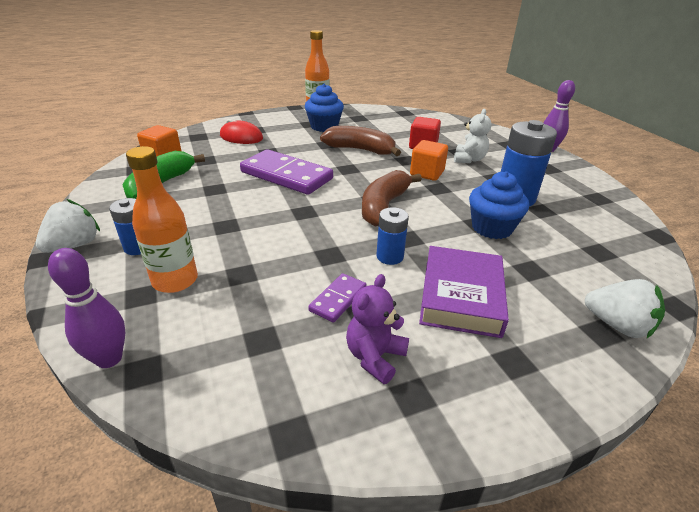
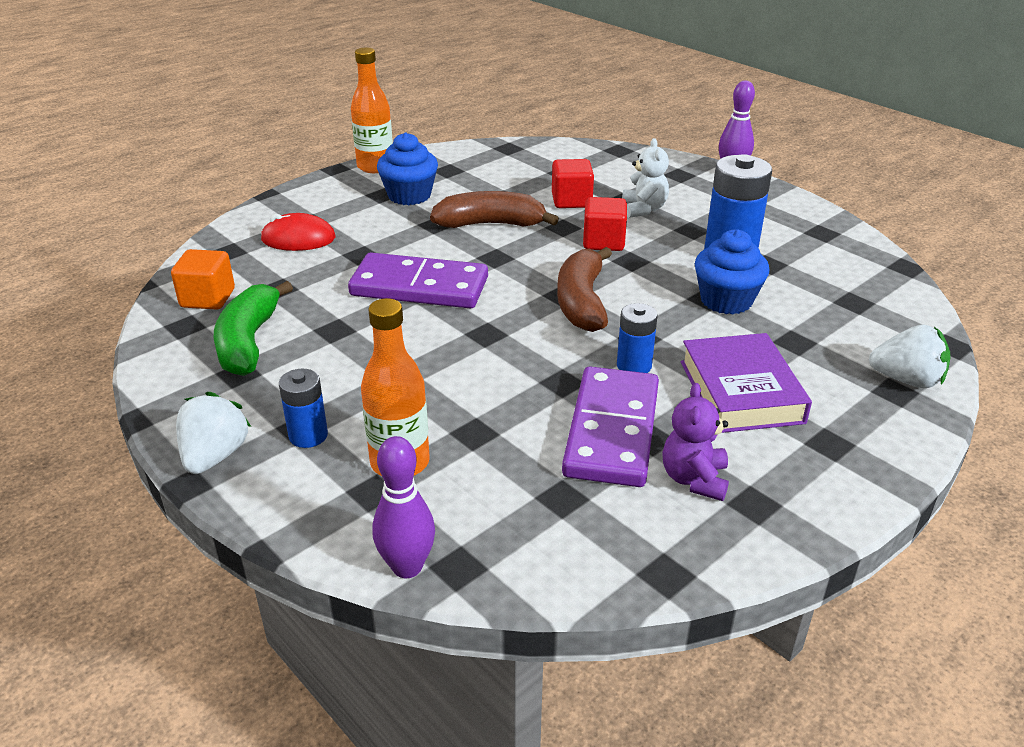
camera: 20 degrees left, 0 degrees up
(338, 299) = (611, 431): purple domino -> purple domino, size x2.08
(427, 173) = (603, 242): orange cube -> red cube

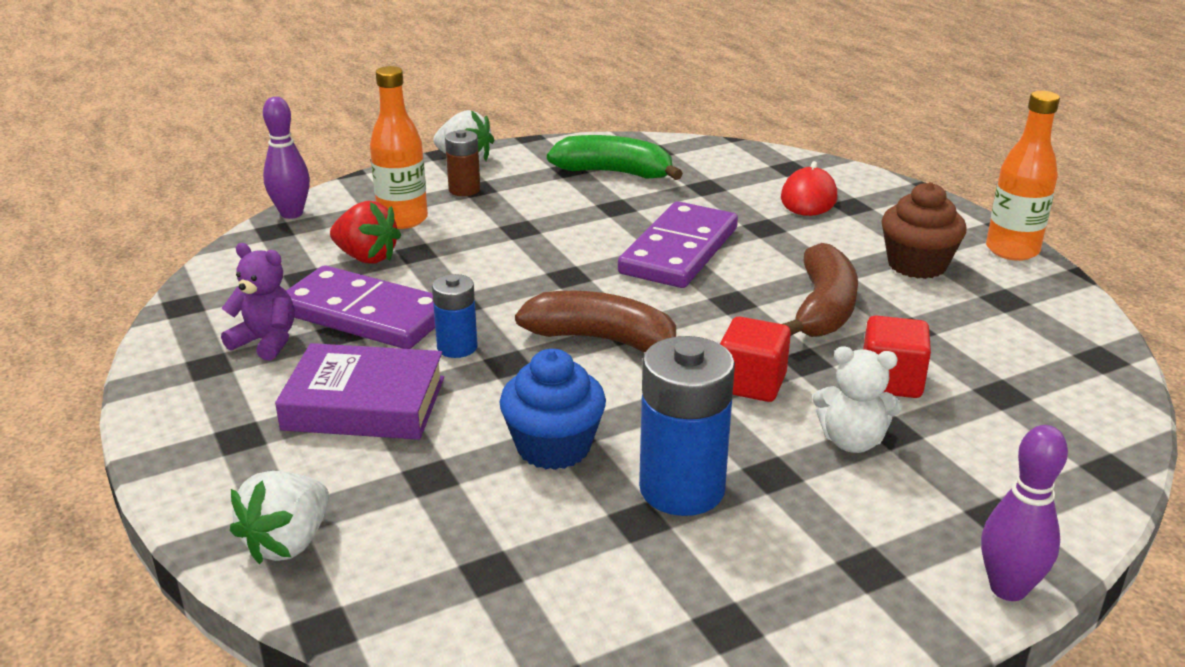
camera: 105 degrees right, 5 degrees down
(208, 298) = (698, 158): orange cube -> none
(308, 435) = (464, 190): blue battery -> brown battery
(409, 195) = (917, 265): blue cupcake -> brown cupcake
(500, 464) = (366, 257): none -> red strawberry

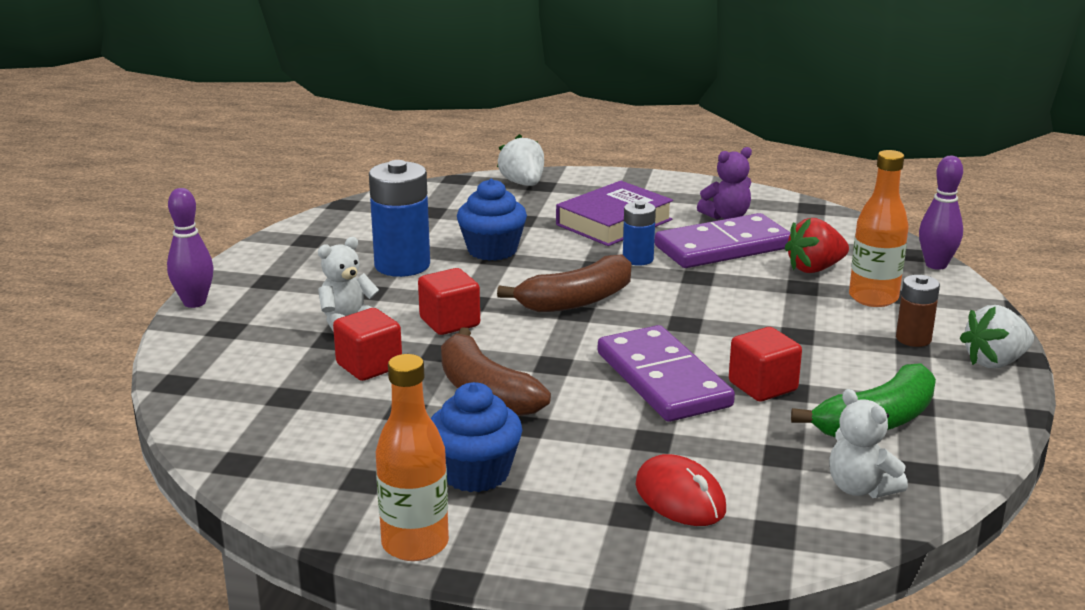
camera: 130 degrees right, 5 degrees down
(627, 216) = (762, 386): none -> red cube
(702, 159) = (860, 488): none -> white teddy bear
(917, 265) = (475, 473): brown cupcake -> blue cupcake

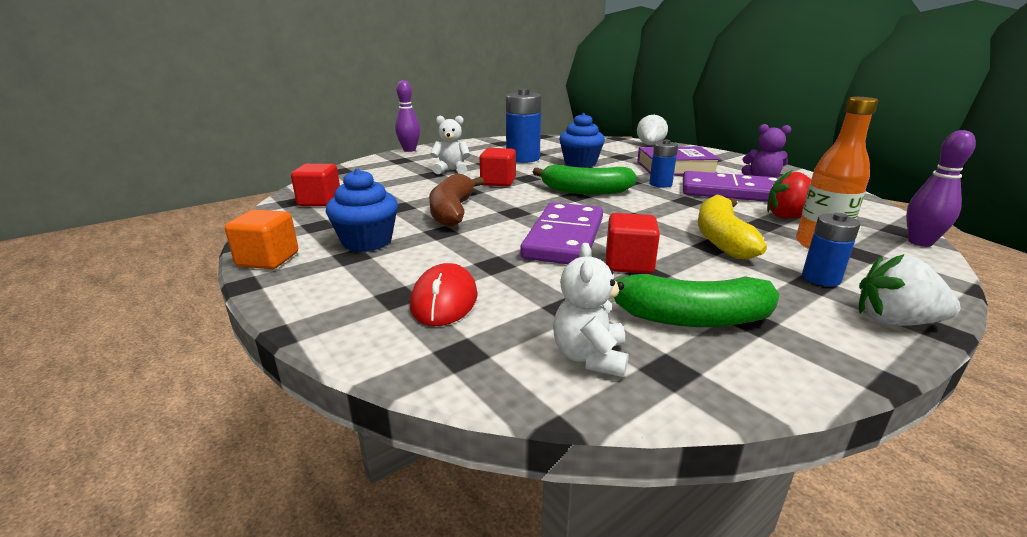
camera: 40 degrees right, 0 degrees up
(369, 366) = (424, 186): red cube -> red cube (320, 201)
(415, 544) = (268, 259): orange bottle -> orange cube
(577, 301) = (585, 191): brown banana -> green banana
(794, 322) = (721, 239): none -> yellow banana
(913, 339) = (821, 278): brown battery -> blue battery

